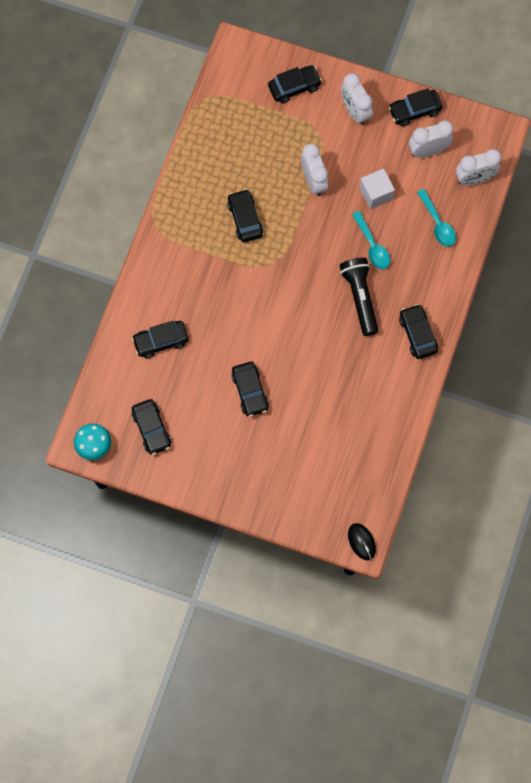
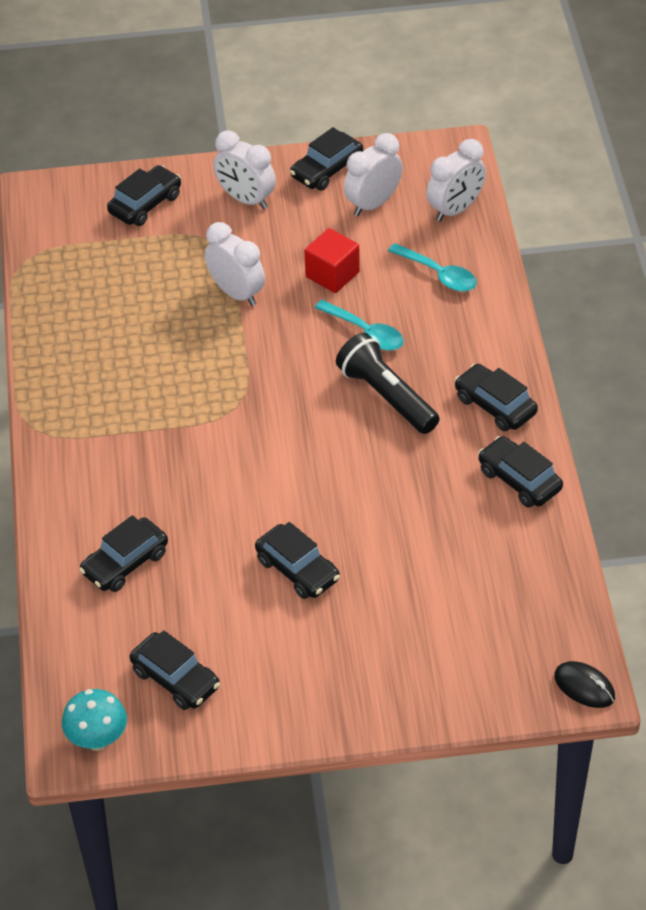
camera: 25 degrees left, 25 degrees down
(245, 219) = (164, 371): black car -> black car (519, 480)
(376, 194) = (332, 274): white cube -> red cube

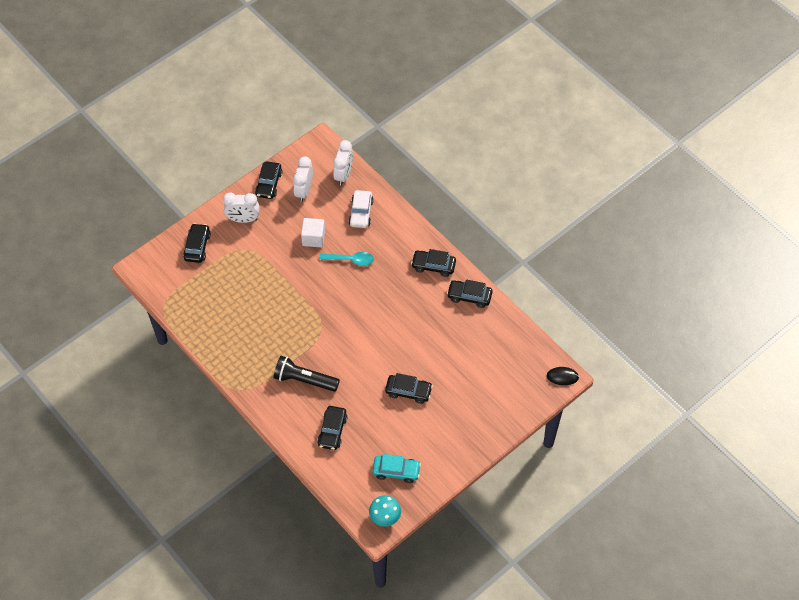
camera: 35 degrees left, 10 degrees up
(175, 679) = (396, 471): black car -> turquoise car
(236, 293) = (277, 271): white clock -> none
(332, 274) = (313, 238): red cube -> white cube
(386, 396) = (383, 287): black flashlight -> black flashlight (304, 380)
(438, 274) = (361, 213): turquoise spoon -> white car

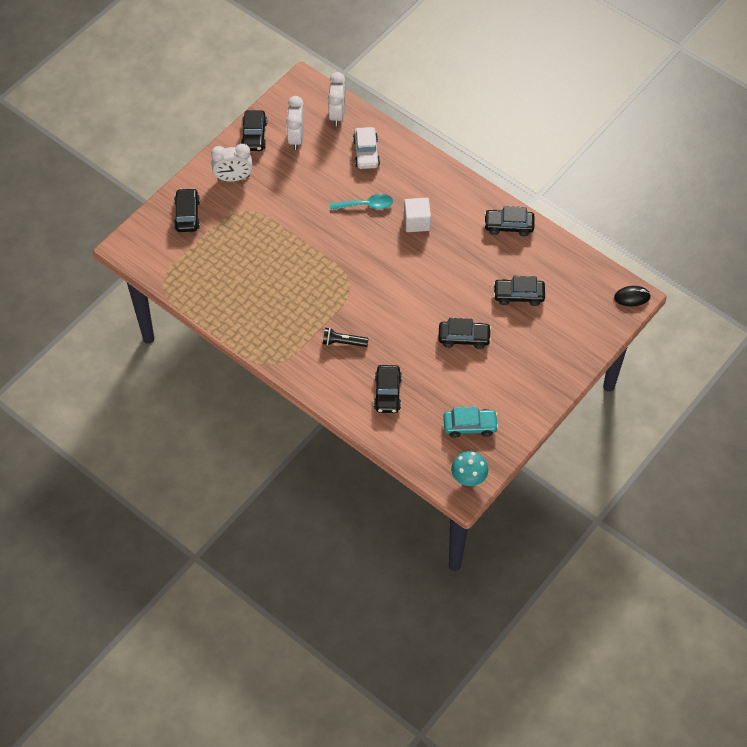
camera: 10 degrees left, 0 degrees up
(304, 380) = (343, 342): black flashlight -> black flashlight, size x0.61
(313, 238) = (318, 187): white cube -> white cube (417, 222)
(433, 266) = (461, 199): black car -> black car (518, 295)

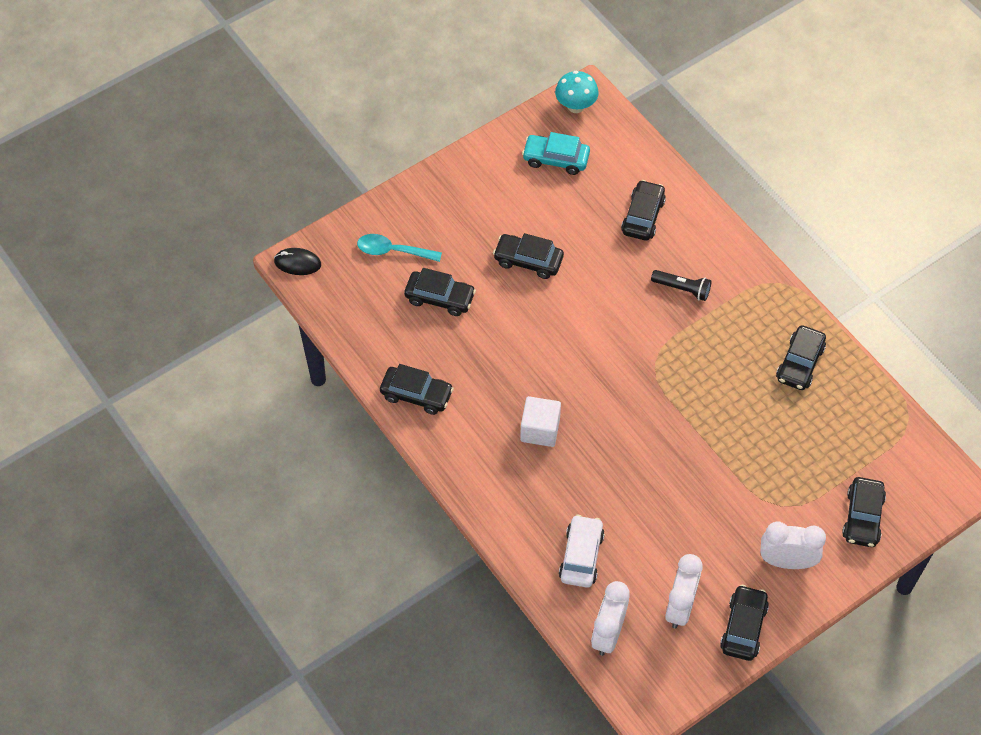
camera: 165 degrees left, 0 degrees up
(246, 307) = (800, 363): none -> black car
(366, 205) = (603, 472): turquoise spoon -> turquoise spoon (393, 251)

